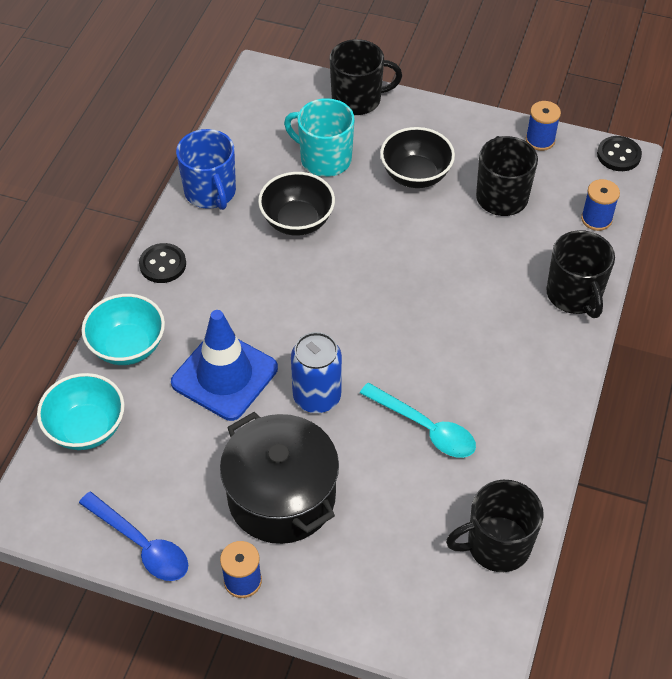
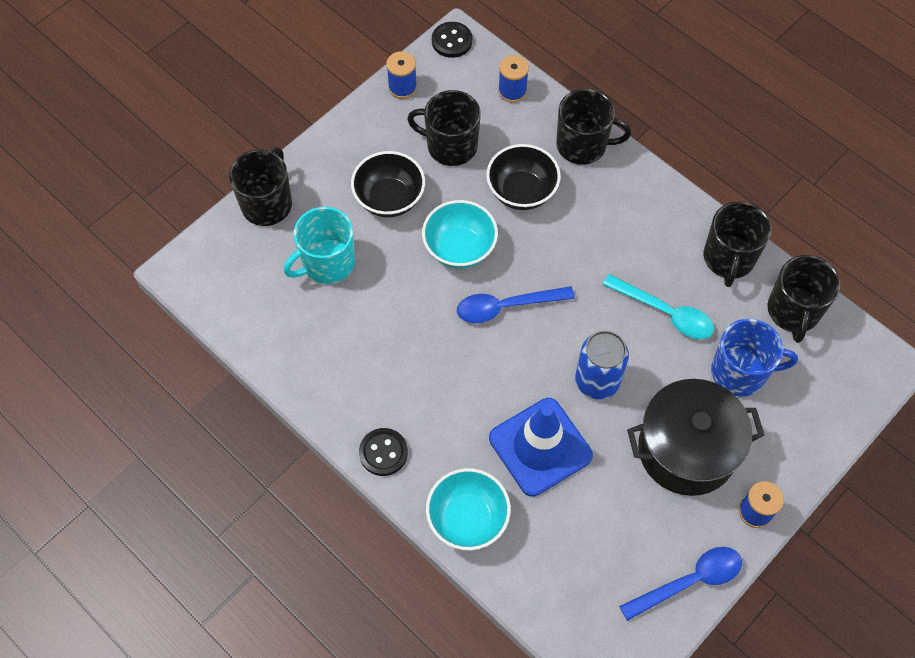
camera: 65 degrees left, 10 degrees up
(86, 428) = (545, 587): turquoise bowl -> turquoise bowl (459, 248)
(210, 192) = (314, 376): blue mug -> blue mug (740, 372)
(297, 221) = (391, 316): black bowl -> black bowl (521, 192)
(356, 299) = (506, 306): none -> blue spoon
(425, 428) = (665, 313): turquoise spoon -> turquoise spoon turned 60 degrees clockwise
(524, 464) = (728, 258): none -> black mug

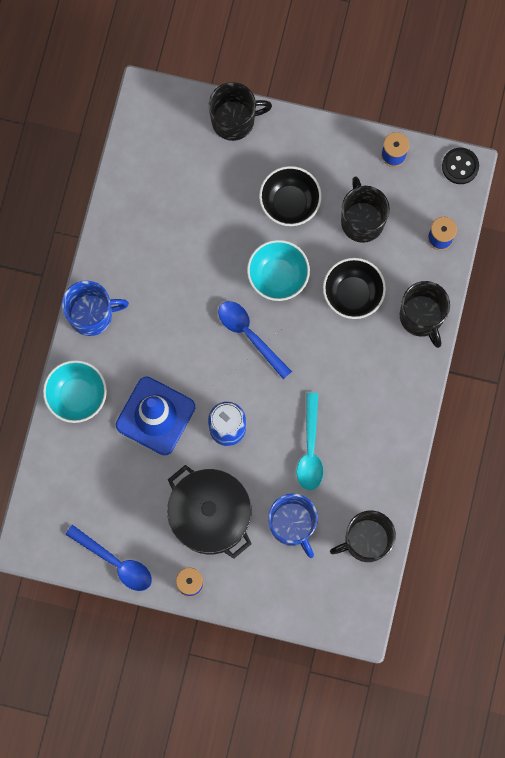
camera: 60 degrees right, 15 degrees up
(327, 263) = (211, 191): turquoise mug -> none
(383, 452) = (92, 314): black button -> blue mug
(728, 258) = (384, 473): black mug -> none

